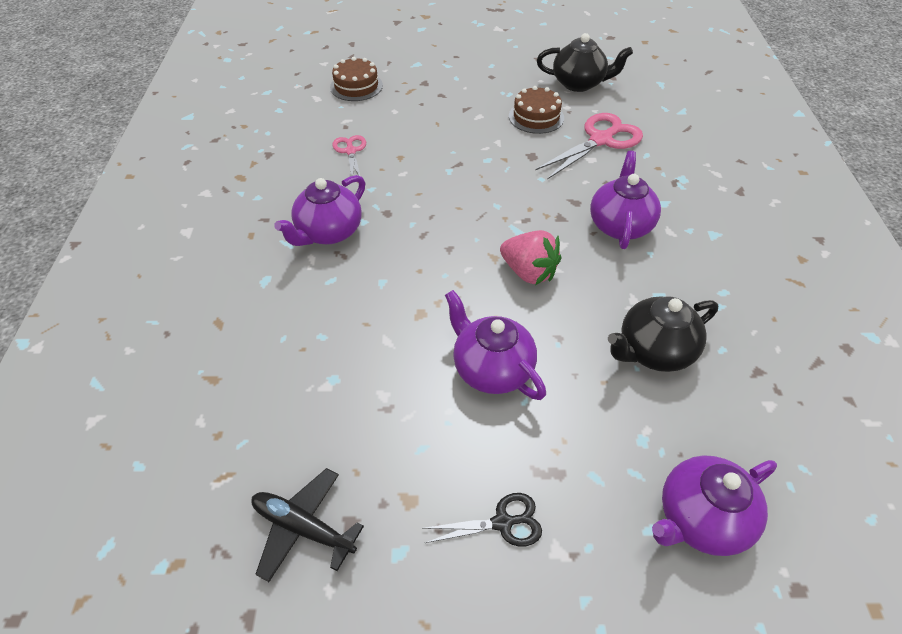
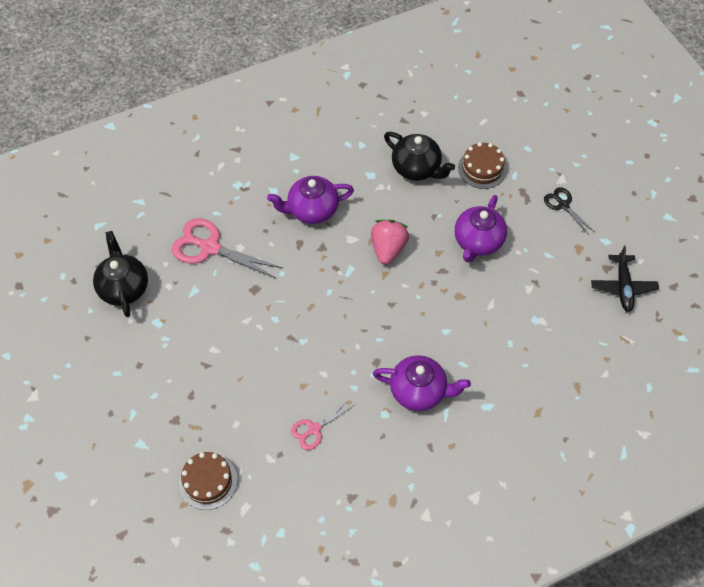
camera: 115 degrees left, 10 degrees up
(536, 117) = (195, 304): brown cake -> brown cake (482, 168)
(700, 519) = (509, 131): purple teapot -> none

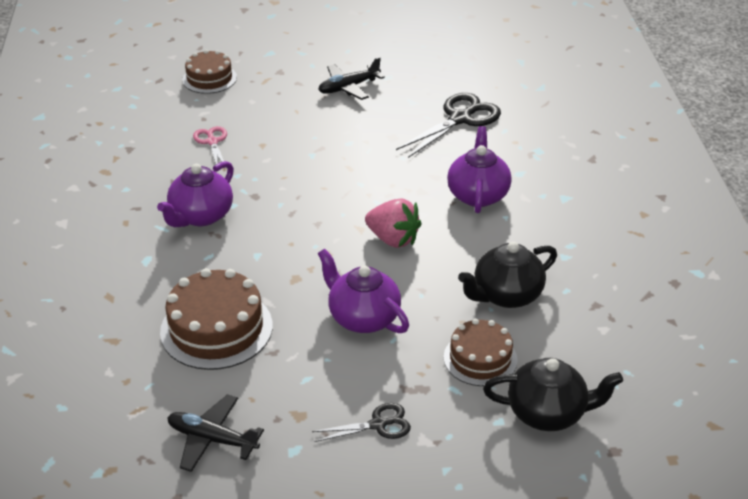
camera: 110 degrees right, 20 degrees down
(124, 287) = (438, 65): black teapot -> black teapot (547, 413)
(186, 349) = (348, 87): none -> black plane
(209, 247) = (460, 119): pink scissors -> black scissors
(532, 325) = (216, 328): none -> brown cake

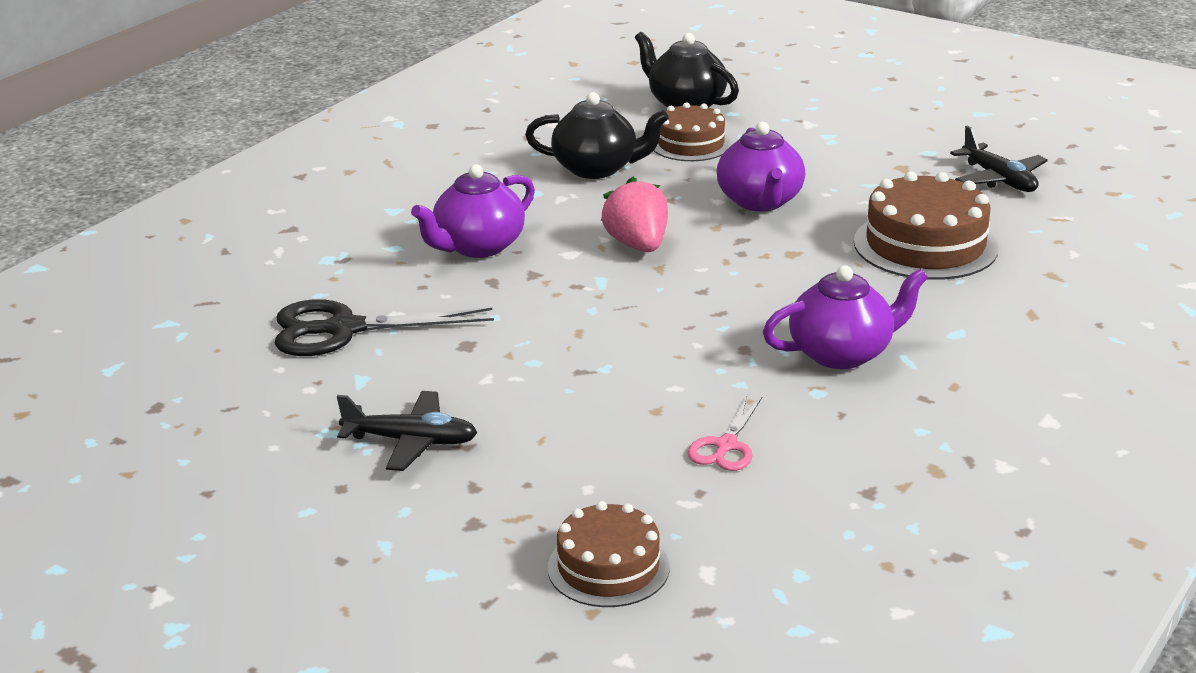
camera: 140 degrees left, 10 degrees down
(378, 424) = (836, 141): black scissors -> none

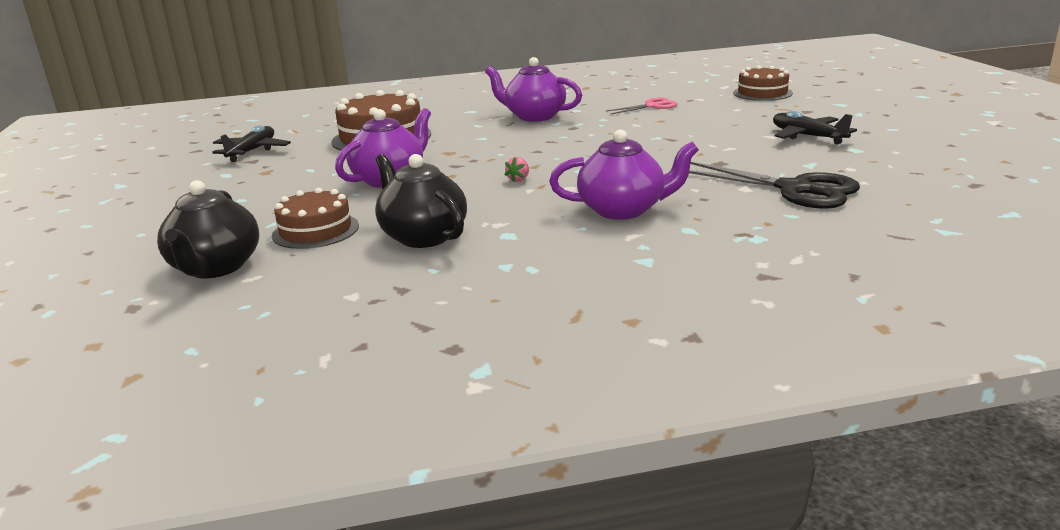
camera: 135 degrees left, 5 degrees down
(637, 245) = (519, 179): pink strawberry -> pink strawberry, size x0.44

